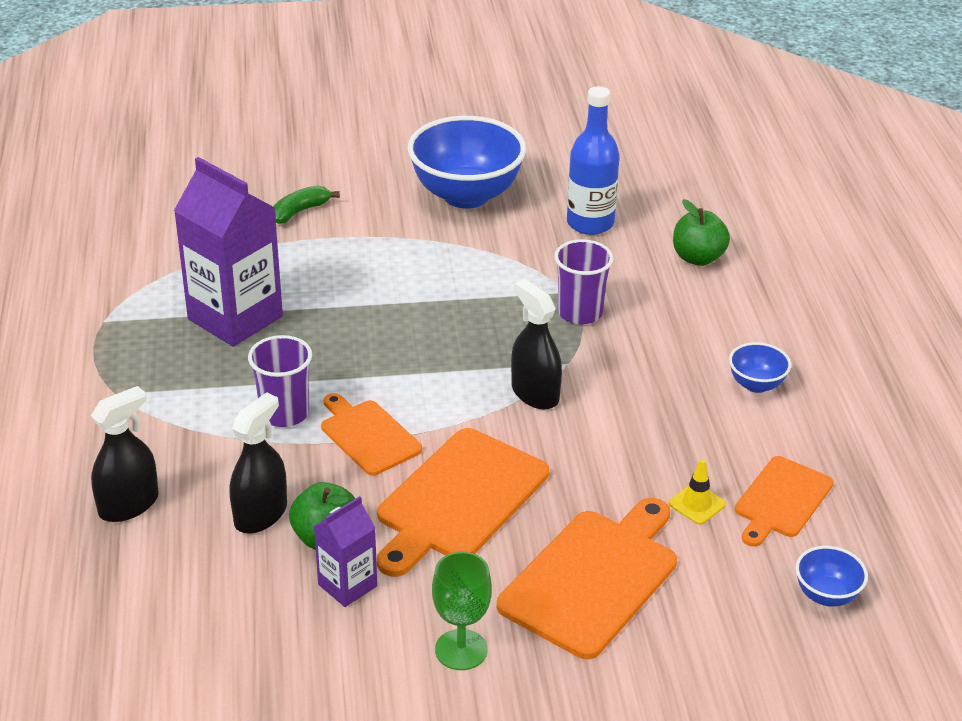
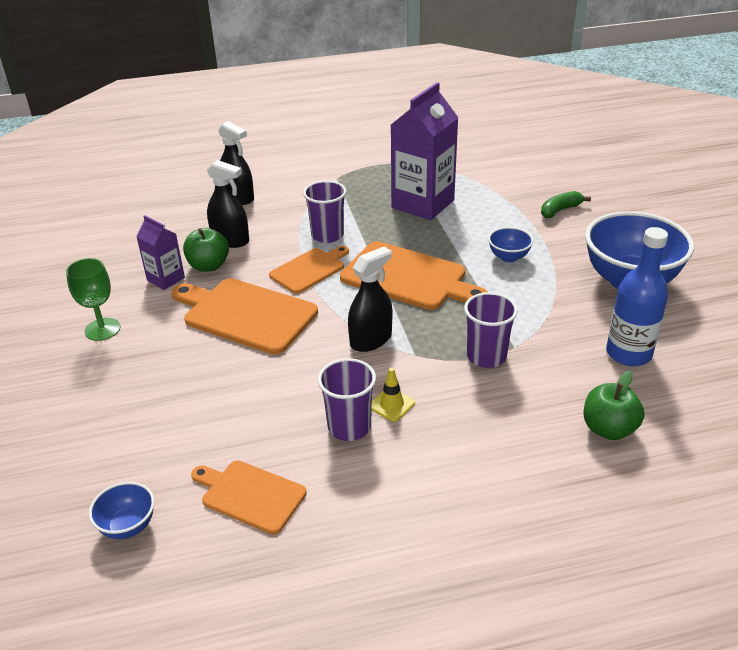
camera: 85 degrees right, 0 degrees up
(300, 211) = (560, 210): green banana -> green banana turned 75 degrees counterclockwise
(593, 578) = (161, 384): orange cutting board -> orange cutting board (408, 277)
(683, 422) = (349, 427): none -> purple cup
(696, 504) = (244, 438): yellow traffic cone -> yellow traffic cone (391, 405)
(756, 385) = (413, 476): blue bowl -> blue bowl (508, 257)

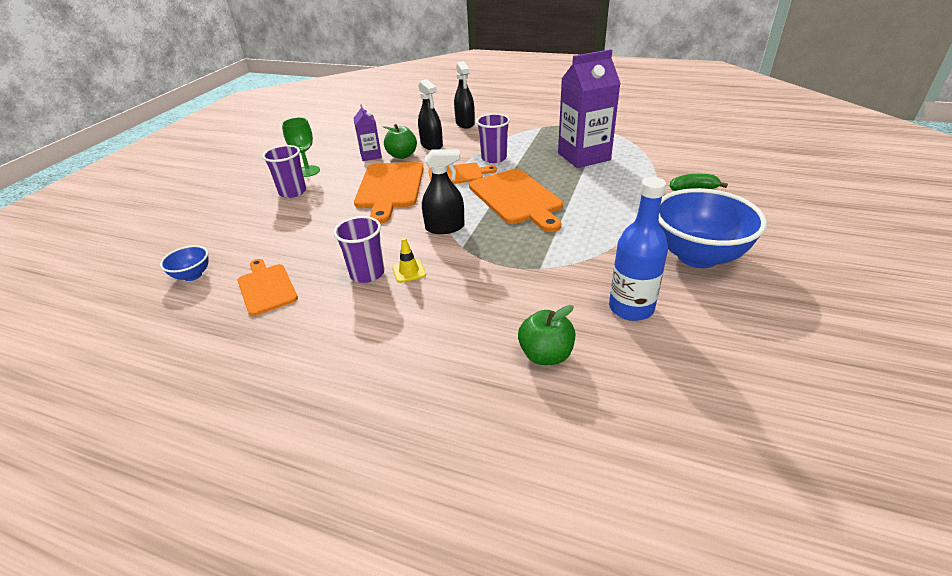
camera: 35 degrees right, 0 degrees up
(246, 314) = (389, 188): orange cutting board -> orange cutting board turned 150 degrees counterclockwise
(486, 356) = (511, 266): purple cup -> purple cup (292, 192)
(508, 257) = (609, 208): blue bowl -> none

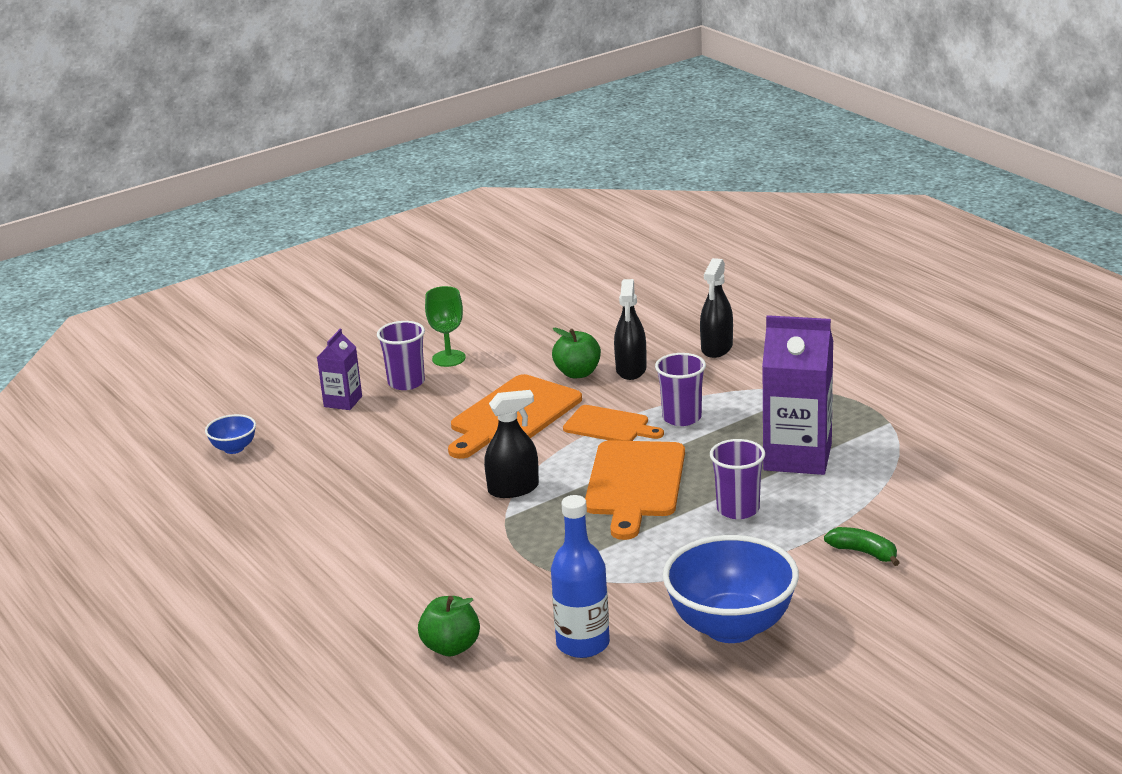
camera: 35 degrees right, 10 degrees down
(266, 287) = (285, 487): orange cutting board -> none
(367, 274) = (384, 509): purple cup -> purple cup (738, 509)
(371, 155) = (541, 360): purple carton -> purple carton (343, 401)
(409, 271) = (424, 523): yellow traffic cone -> none
(445, 227) = (513, 489): black spray bottle -> black spray bottle turned 45 degrees counterclockwise

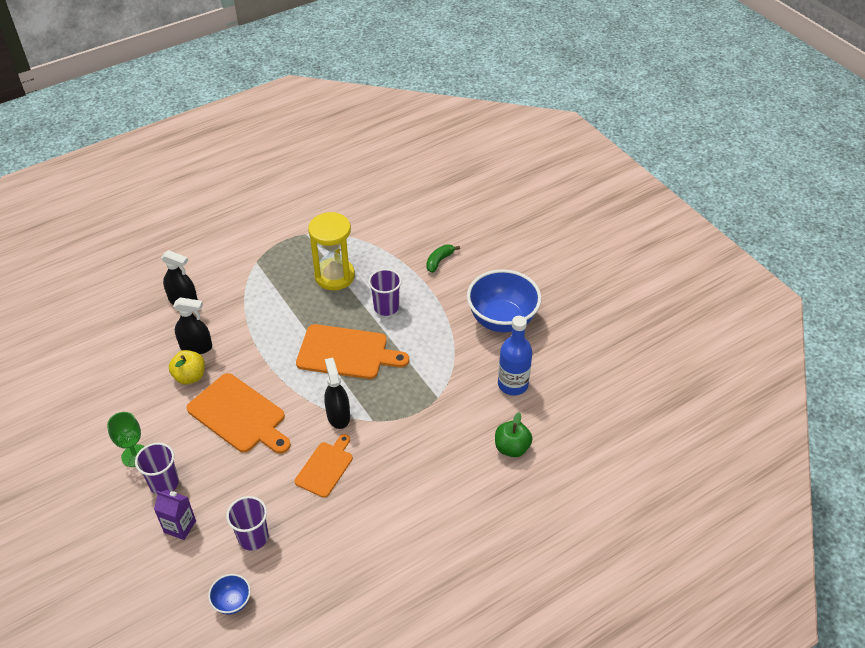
camera: 90 degrees left, 20 degrees up
(577, 373) = (190, 376): green apple -> yellow apple
(609, 426) = (270, 362): orange cutting board -> orange cutting board (325, 467)
(682, 418) = (271, 325): purple cup -> purple cup (253, 537)
(797, 457) = (334, 276): purple carton -> yellow hourglass

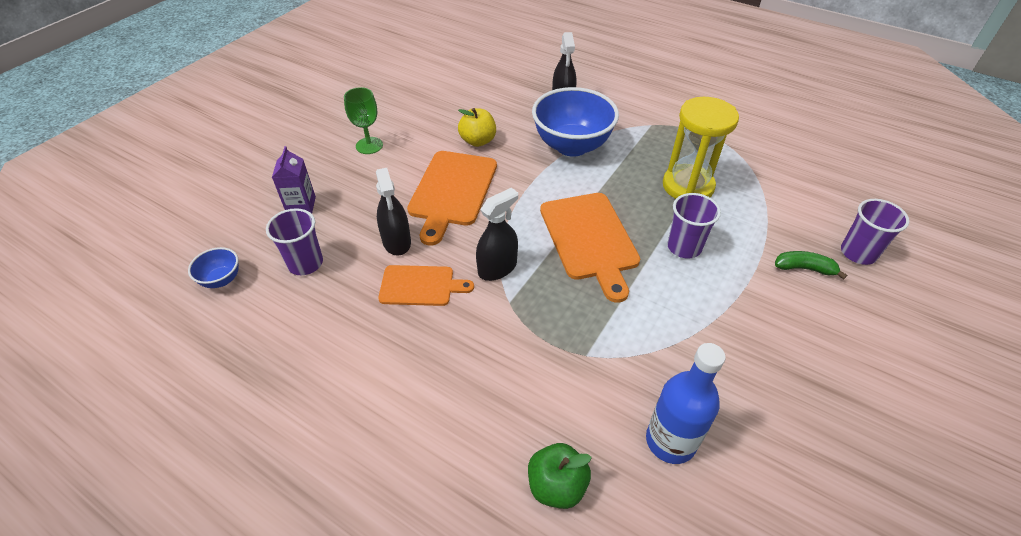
camera: 65 degrees right, 0 degrees up
(164, 483) = (346, 175): purple cup -> purple cup (858, 253)
(196, 347) = (515, 130): black spray bottle -> black spray bottle (397, 241)
(502, 320) = (773, 380): blue bowl -> blue bowl (572, 146)

